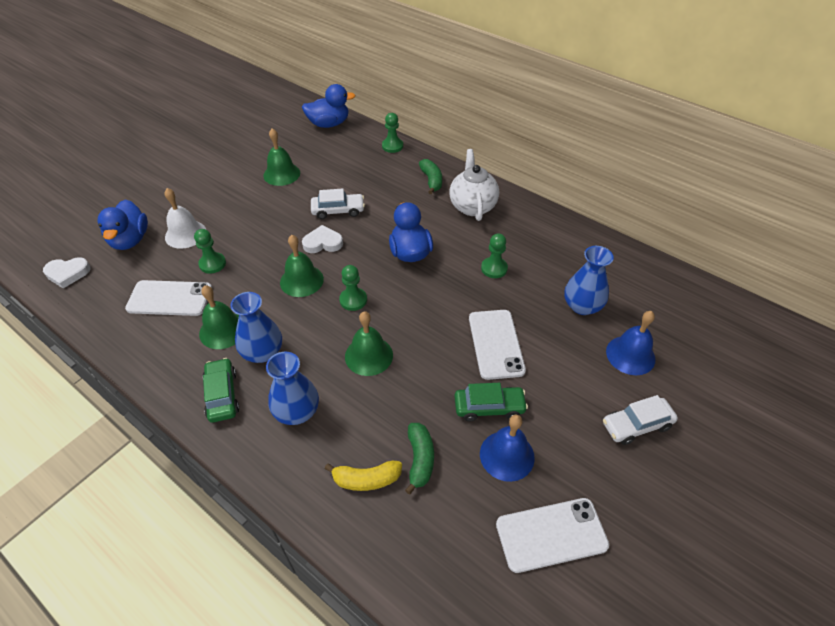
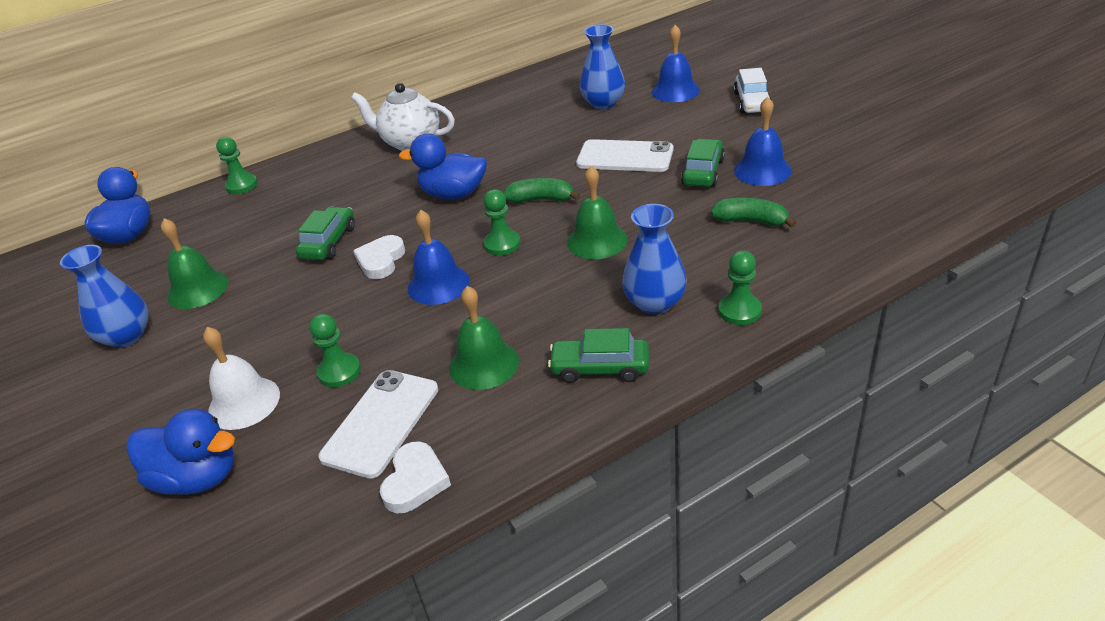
camera: 65 degrees left, 10 degrees down
(67, 273) = (215, 572): white heart -> white heart (415, 481)
(262, 352) = (545, 327): blue vase -> blue vase (126, 336)
(301, 280) = (438, 284): green bell -> blue bell
(338, 210) = (328, 242): white car -> green car
(366, 479) = (765, 258): yellow banana -> none
(431, 180) = (340, 164): green banana -> green banana (541, 199)
(494, 268) = (519, 143): green pawn -> green pawn (739, 311)
(551, 534) = (850, 160): white phone -> none

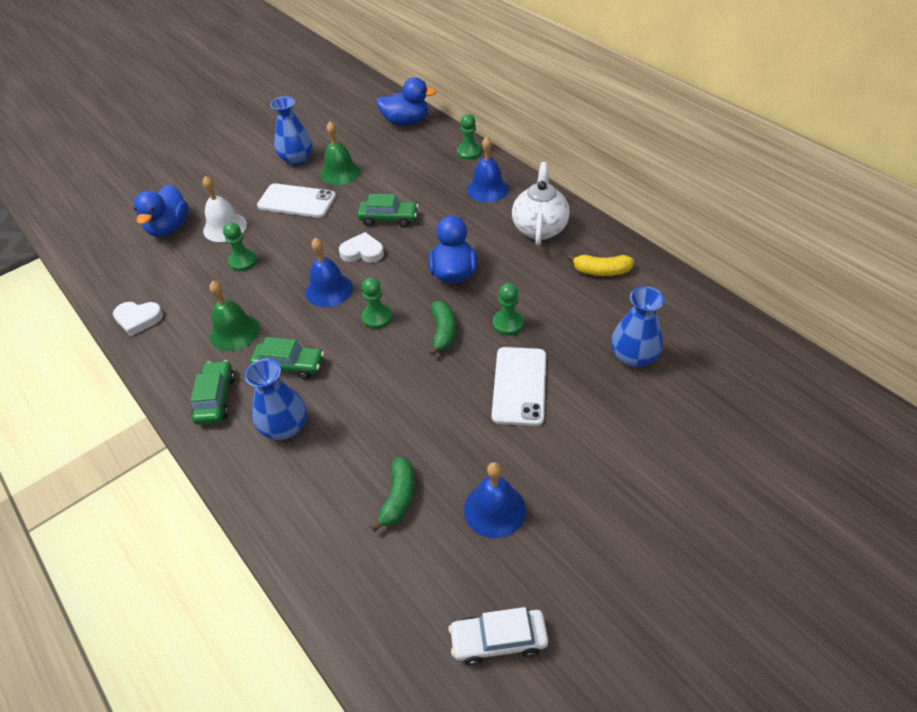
camera: 80 degrees right, 10 degrees up
(381, 422) = (191, 292): white phone -> white phone (297, 201)
(491, 113) = (601, 271): none -> yellow banana
(597, 241) = (376, 379): green bell -> none
(675, 91) = (674, 420): blue bell -> blue bell (487, 189)
(703, 172) = (490, 454): green car -> green car (289, 365)
(739, 311) = (265, 488): green pawn -> green pawn (508, 323)
(752, 102) = (655, 501): white car -> white car (498, 640)

